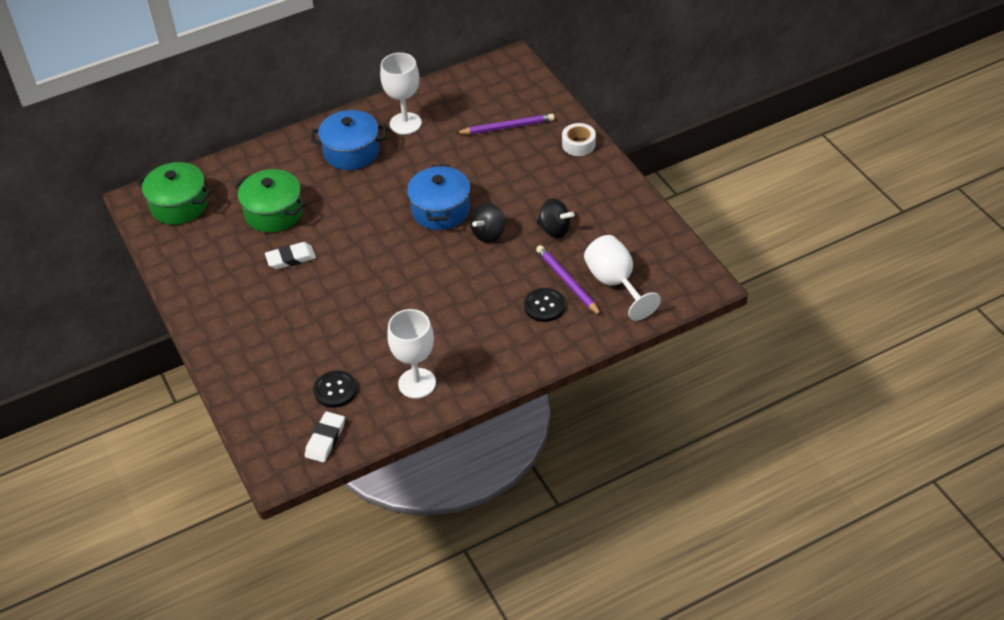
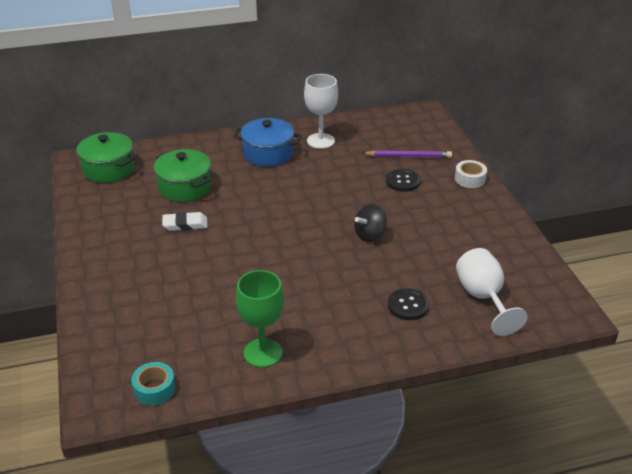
camera: 10 degrees right, 10 degrees down
(325, 439) = (154, 389): white eraser -> turquoise tape
(335, 390) = (182, 344): black button -> black button (403, 181)
(417, 383) = (263, 353): white goblet -> green goblet
(440, 210) = (331, 209): blue pot -> none
(554, 230) = (433, 242): black spinning top -> none
(567, 282) = (435, 288): purple pencil -> none

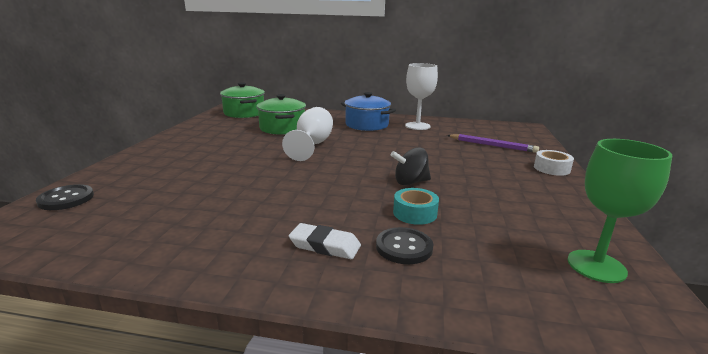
camera: 25 degrees right, 15 degrees down
(154, 389) = (50, 238): turquoise tape -> turquoise tape (415, 213)
(185, 224) = (255, 144): white eraser -> white eraser (325, 245)
(263, 353) = (192, 241): green goblet -> green goblet (596, 266)
(403, 181) = (475, 157): black button -> black button (66, 199)
(483, 298) = (516, 268): white goblet -> white goblet (312, 145)

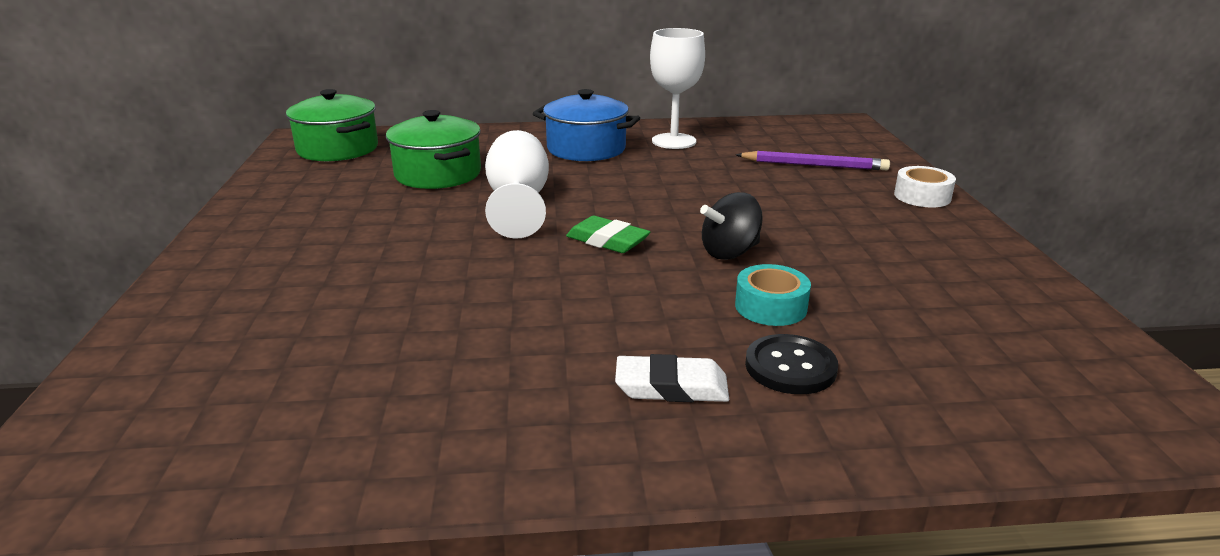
camera: 15 degrees left, 5 degrees up
(66, 199) = (131, 384): black button -> none
(345, 168) = (607, 241): none -> green eraser
(596, 266) = (1057, 347): green goblet -> none

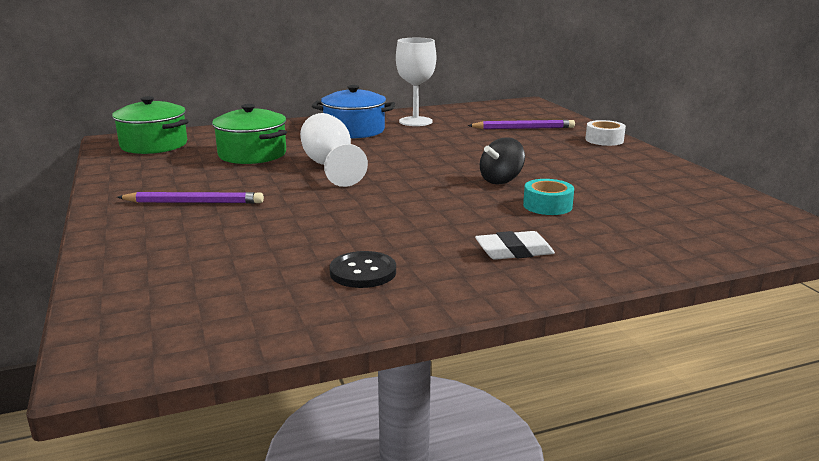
camera: 15 degrees left, 5 degrees down
(317, 242) = (194, 202): none -> purple pencil
(607, 241) = (413, 182): green eraser -> none
(790, 367) = (580, 233): black button -> black button (363, 272)

